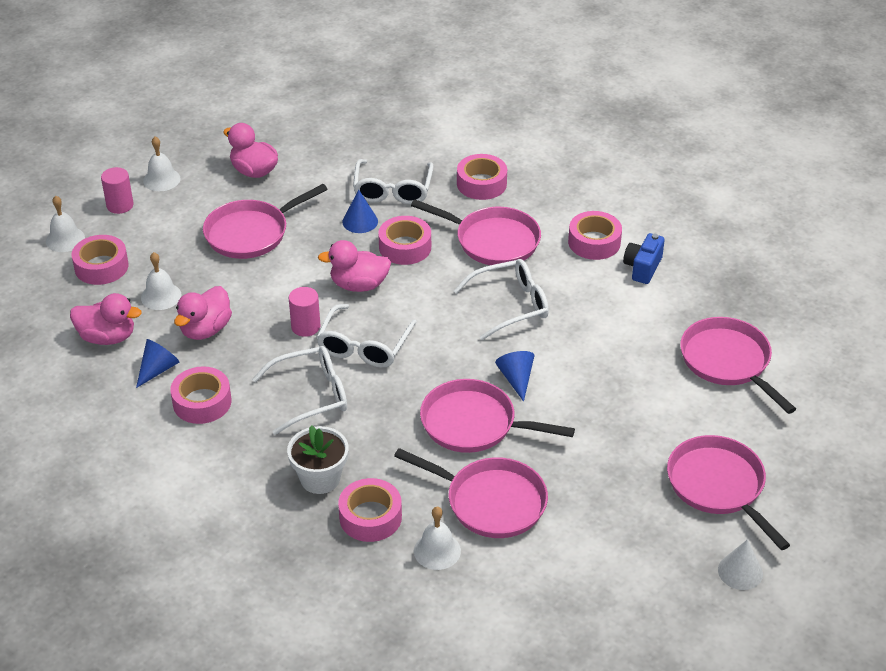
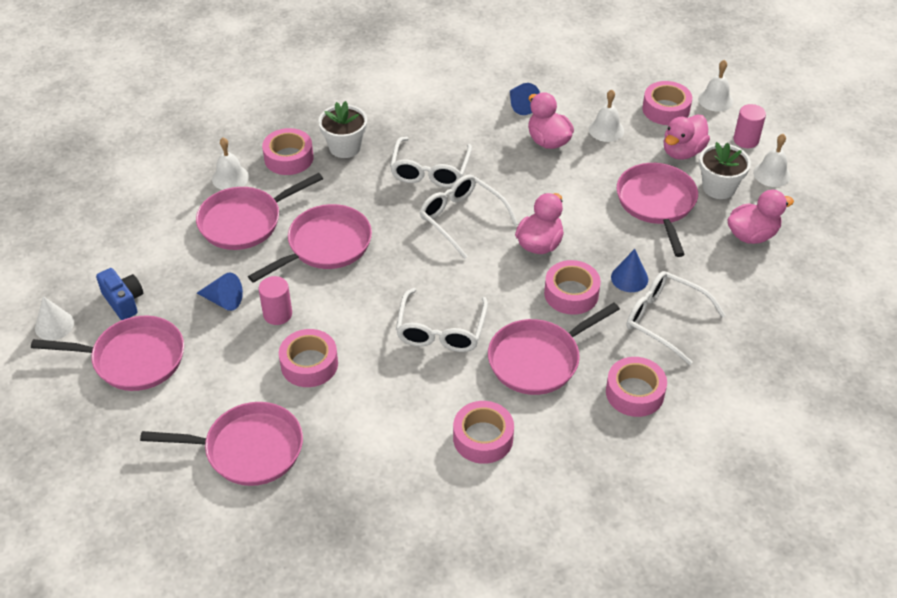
camera: 120 degrees right, 5 degrees up
(107, 337) = (576, 91): pink duck -> pink duck (682, 151)
(202, 204) = (718, 187): none -> white flower pot
(202, 402) = (468, 116): pink tape -> pink tape (309, 364)
(305, 327) = (510, 194): pink cylinder -> pink cylinder (277, 314)
(516, 379) = (351, 292): blue cone -> blue cone (223, 300)
(642, 268) = (418, 457): blue camera -> blue camera (124, 301)

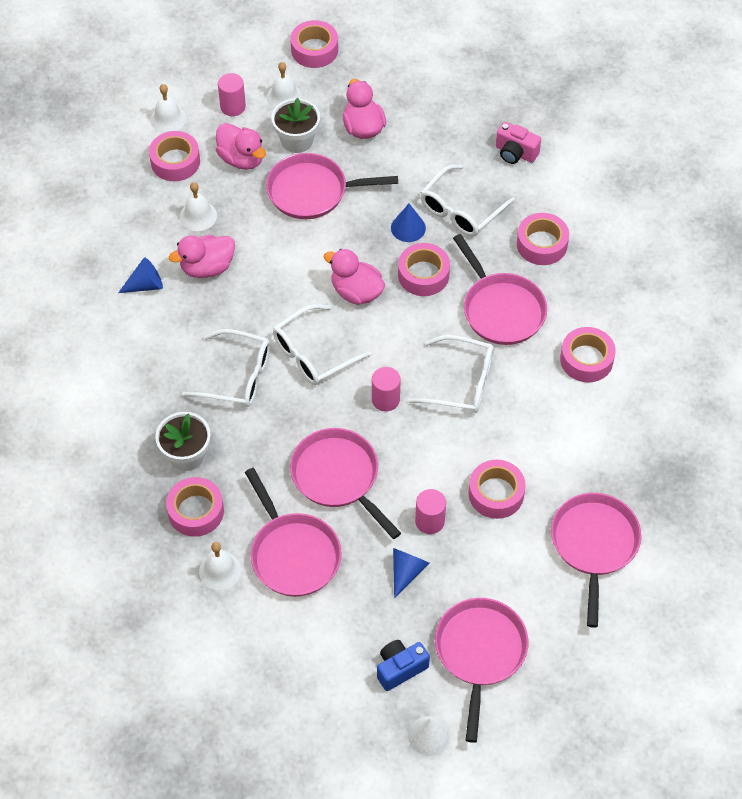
camera: 85 degrees left, 10 degrees up
(414, 273) = (385, 399): none -> pink cylinder
(759, 364) = (515, 153): none -> pink camera
(844, 191) = (314, 50): none -> pink tape

